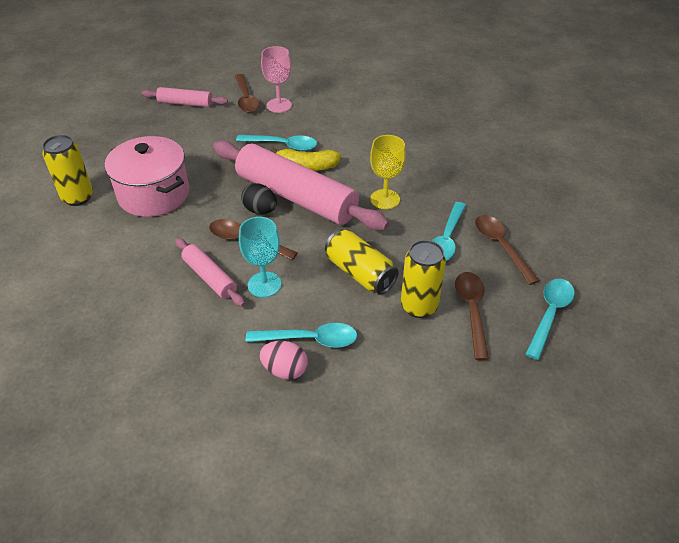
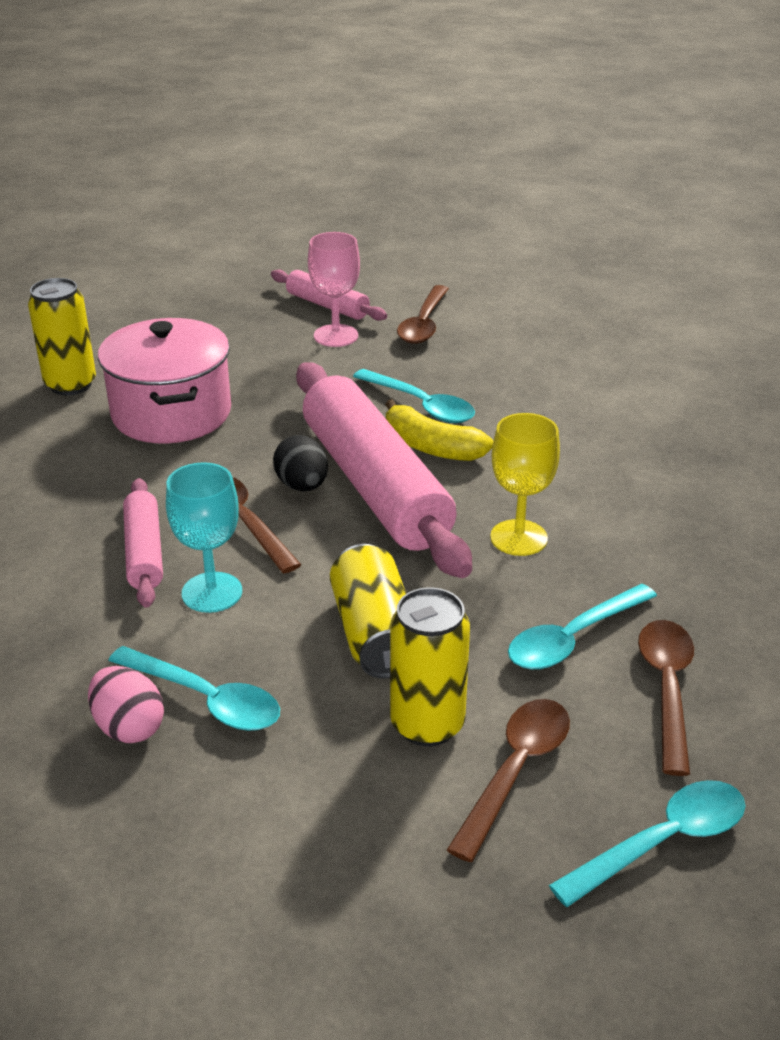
camera: 30 degrees right, 10 degrees down
(279, 105) = (467, 347): pink goblet -> pink goblet (336, 336)

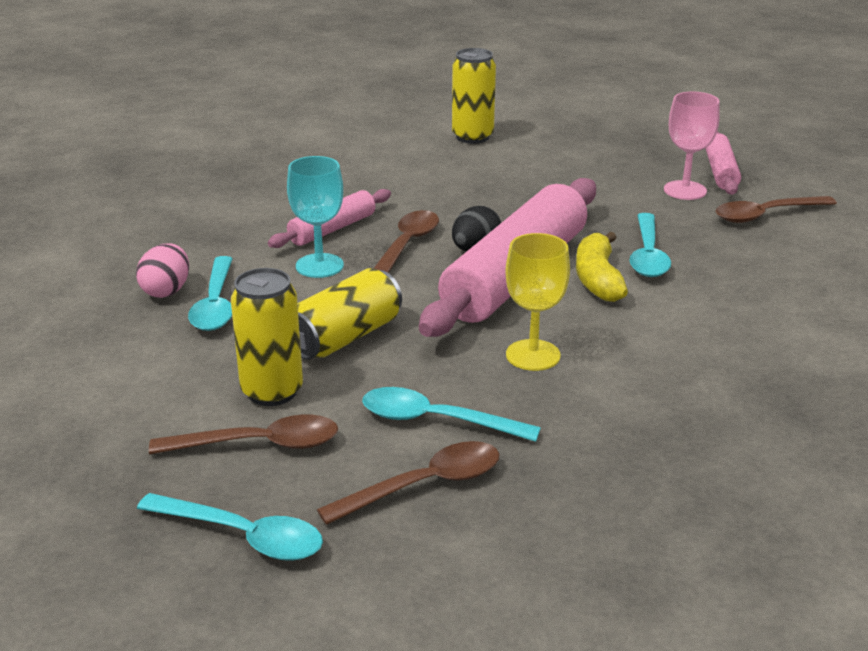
camera: 55 degrees right, 5 degrees down
(171, 413) = (491, 177): pink pot -> none

